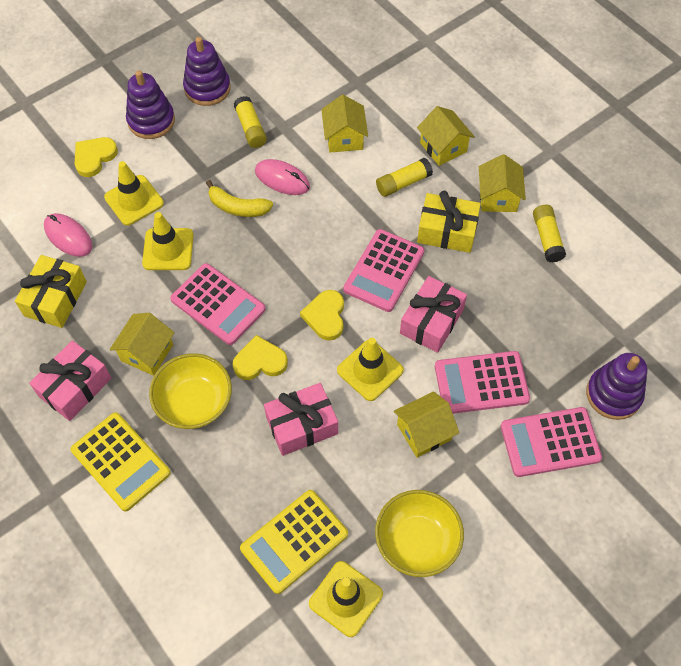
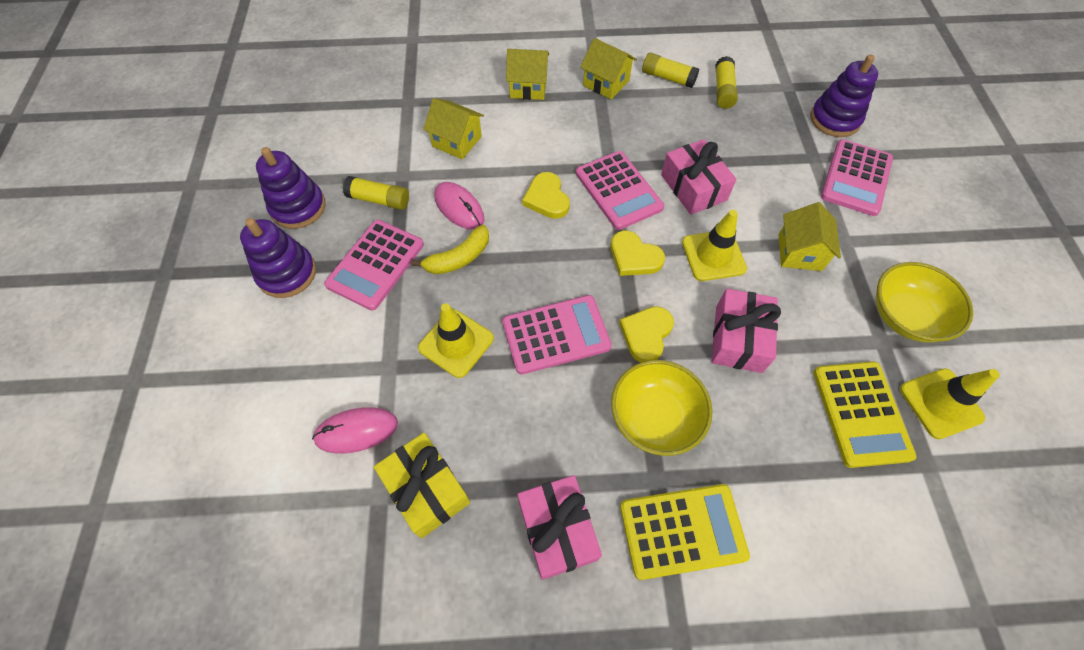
camera: 55 degrees left, 0 degrees up
(94, 157) = (279, 349): yellow heart -> yellow heart (547, 198)
(134, 200) = (369, 341): yellow traffic cone -> none
(147, 352) = (565, 431): yellow house -> none
(282, 179) = (459, 208): pink mouse -> pink mouse turned 75 degrees clockwise
(403, 183) = (540, 130): yellow glue stick -> yellow glue stick (723, 90)
(447, 231) = (612, 129): yellow gift -> none
(481, 383) = (775, 189): pink calculator -> pink calculator (375, 264)

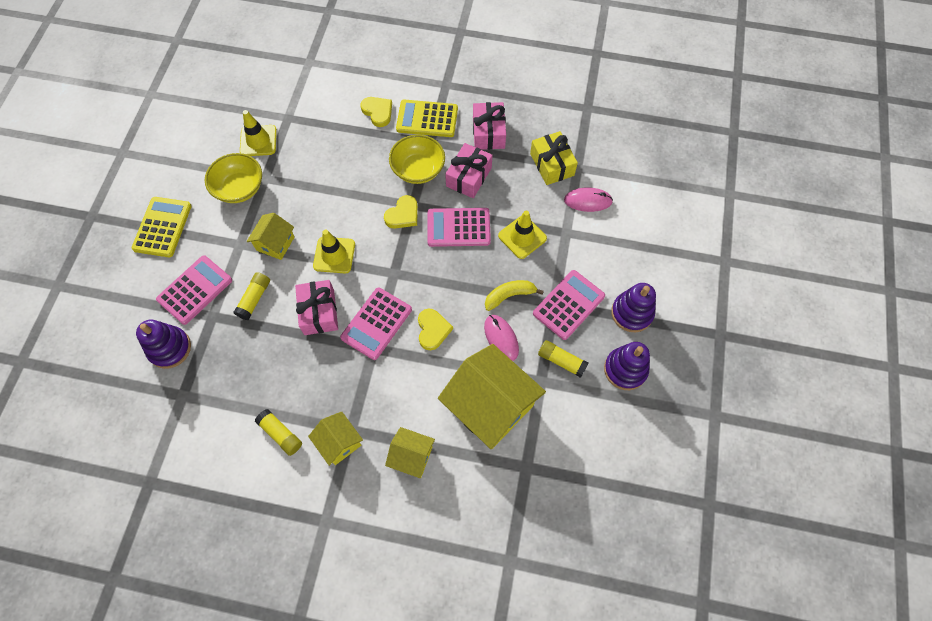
camera: 165 degrees left, 5 degrees up
(457, 141) = (490, 406): yellow house -> yellow house, size x1.95
(618, 190) = (376, 323): pink calculator -> pink calculator turned 135 degrees counterclockwise
(634, 257) = (388, 267): yellow heart -> yellow heart (378, 112)
(723, 90) = (240, 405): yellow glue stick -> yellow glue stick (254, 299)
(738, 339) = (348, 199): pink gift -> pink gift (468, 177)
(860, 413) = (305, 146): yellow calculator -> yellow calculator (162, 227)

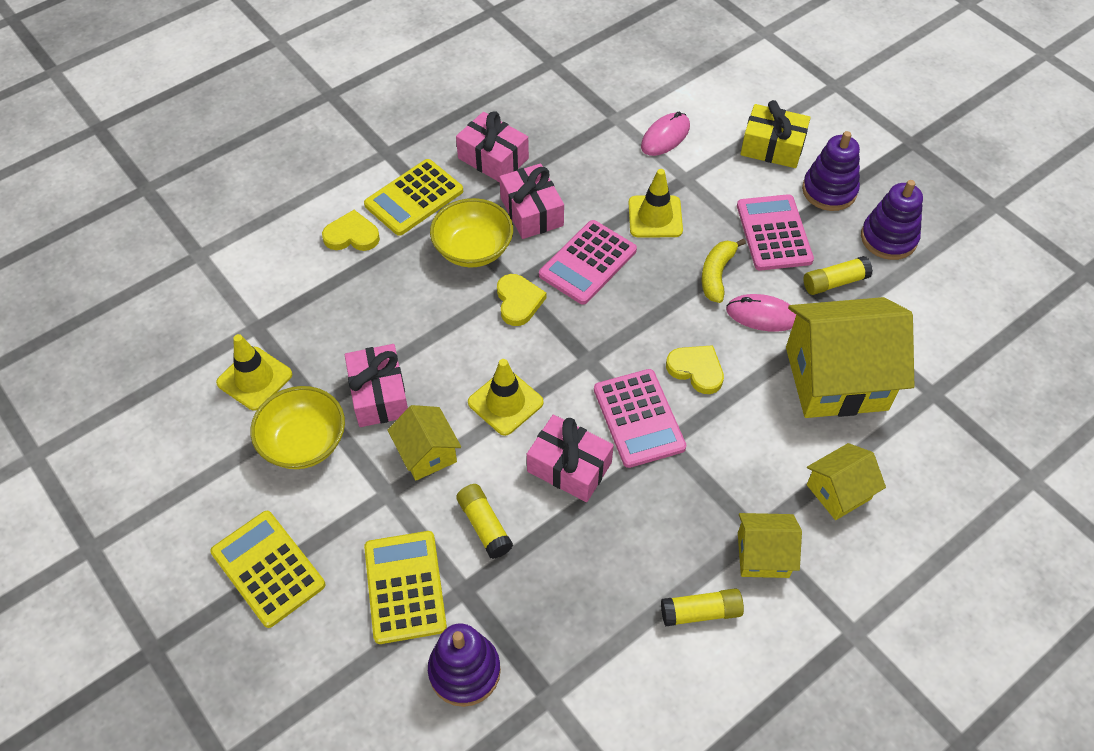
camera: 50 degrees left, 10 degrees down
(195, 290) = (405, 587): pink calculator -> yellow calculator
(292, 198) = (379, 395): none -> pink gift
(552, 164) = (591, 135): yellow gift -> yellow gift (772, 147)

